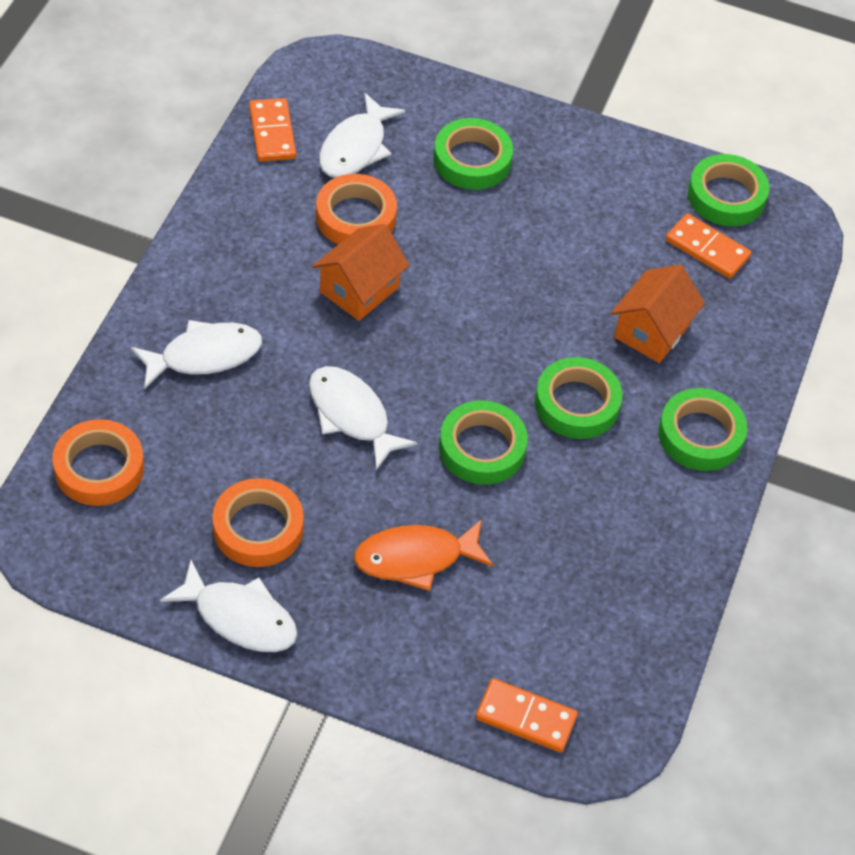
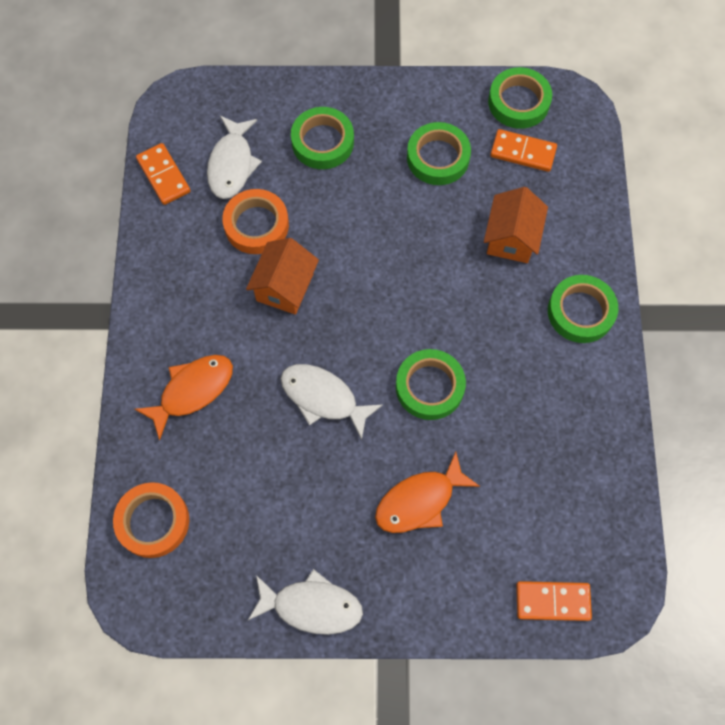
camera: 15 degrees left, 15 degrees up
(204, 355) = (192, 391): white fish -> orange fish
(258, 528) = (294, 523): orange tape -> none
(577, 403) = (482, 321): green tape -> green tape (438, 157)

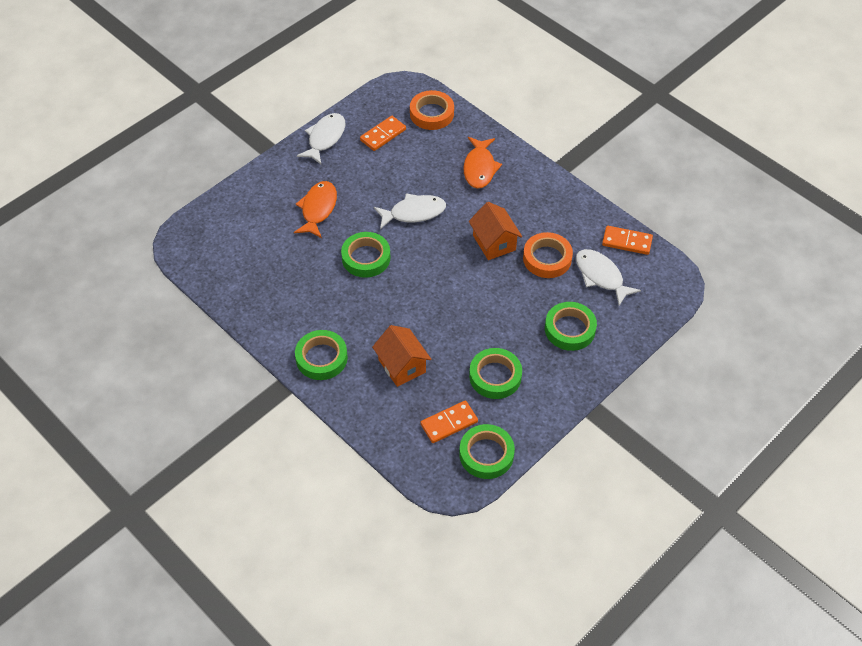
camera: 135 degrees right, 15 degrees down
(311, 606) = (325, 138): white fish -> white fish turned 150 degrees clockwise
(552, 601) = (212, 219): orange domino -> orange domino (383, 135)

